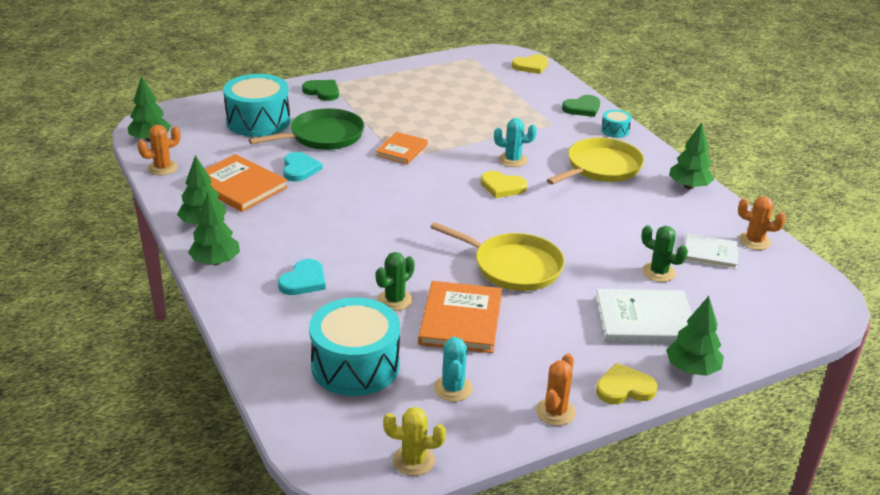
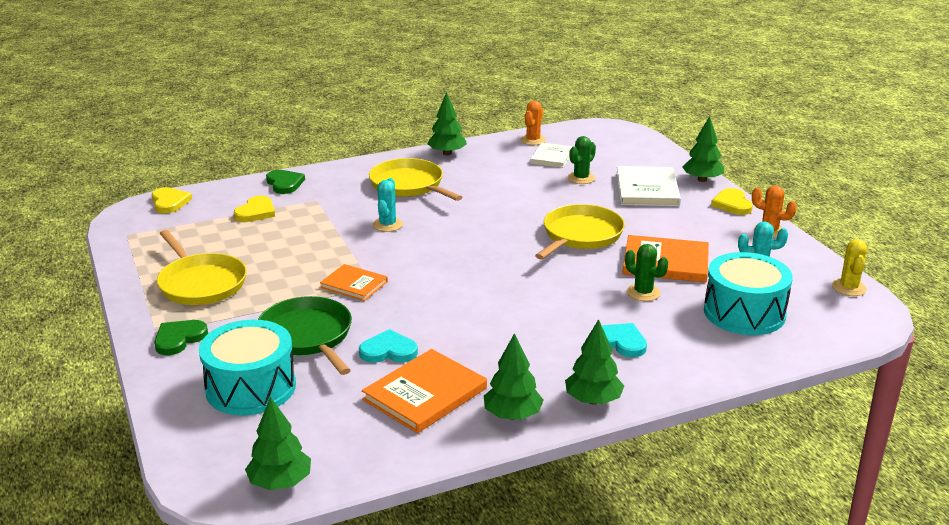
camera: 85 degrees left, 5 degrees down
(163, 168) = (370, 462): orange cactus -> none
(400, 91) = (201, 283): none -> yellow pan
(502, 187) = (441, 233): yellow heart -> yellow heart (256, 212)
(615, 130) = (337, 173): turquoise drum -> none

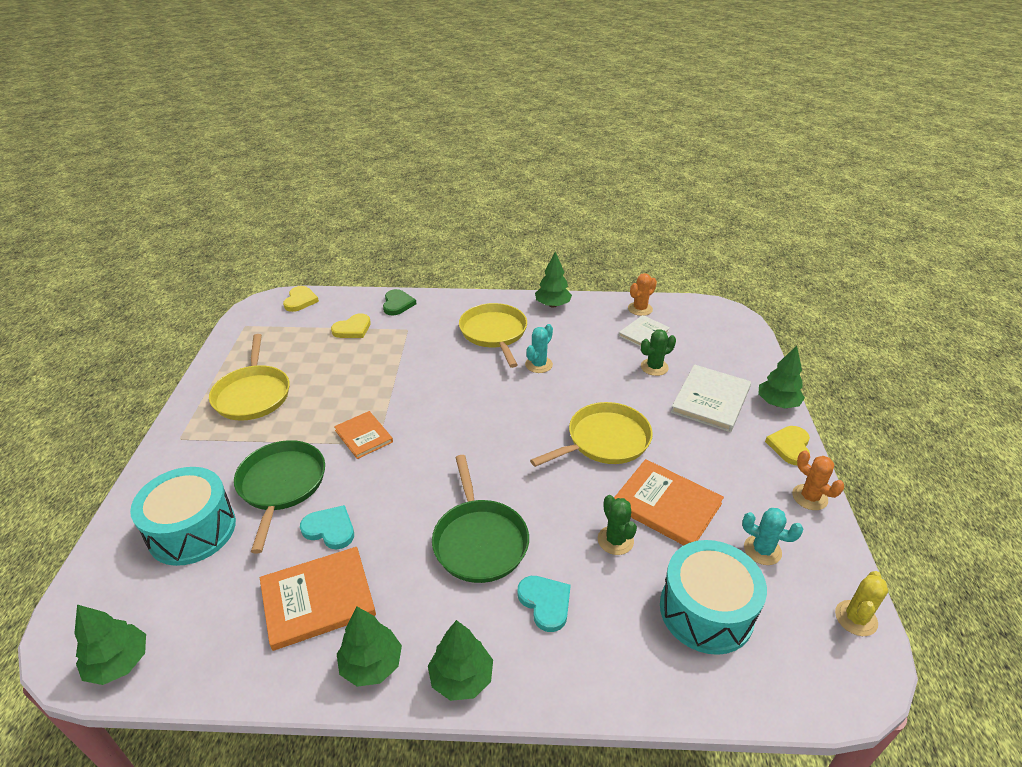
camera: 25 degrees right, 10 degrees up
(179, 339) = (188, 451): green heart -> none
(387, 225) = (443, 374): turquoise cactus -> turquoise cactus (538, 364)
(532, 322) = (479, 541): none -> green pan

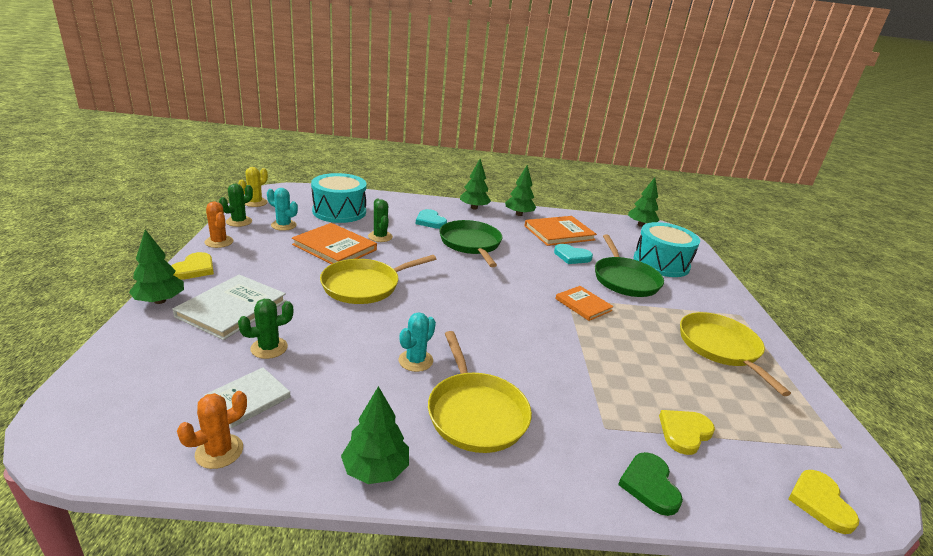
camera: 175 degrees right, 10 degrees down
(828, 550) = (239, 221): none -> green cactus

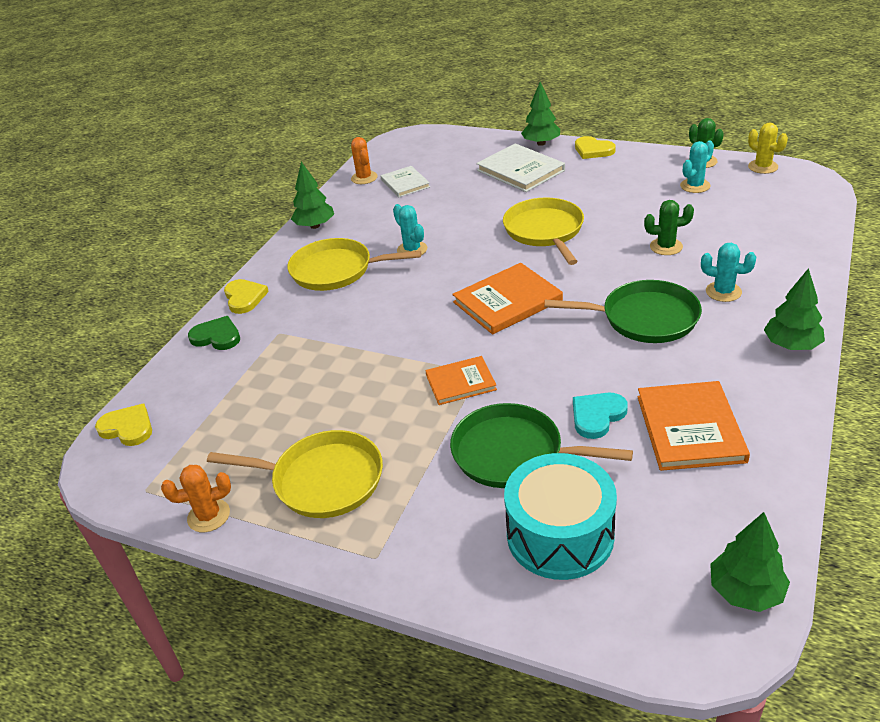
camera: 120 degrees right, 10 degrees up
(219, 242) = (649, 156): orange cactus -> orange cactus (209, 516)
(269, 348) = (459, 188): green cactus -> none
(334, 247) = (636, 216): orange book -> orange book (507, 301)
(339, 211) = (746, 220): turquoise drum -> none
(430, 221) = (723, 292): turquoise heart -> turquoise cactus
(519, 214) = (772, 396): green tree -> none
(684, 432) = (241, 379): yellow heart -> yellow heart (244, 298)

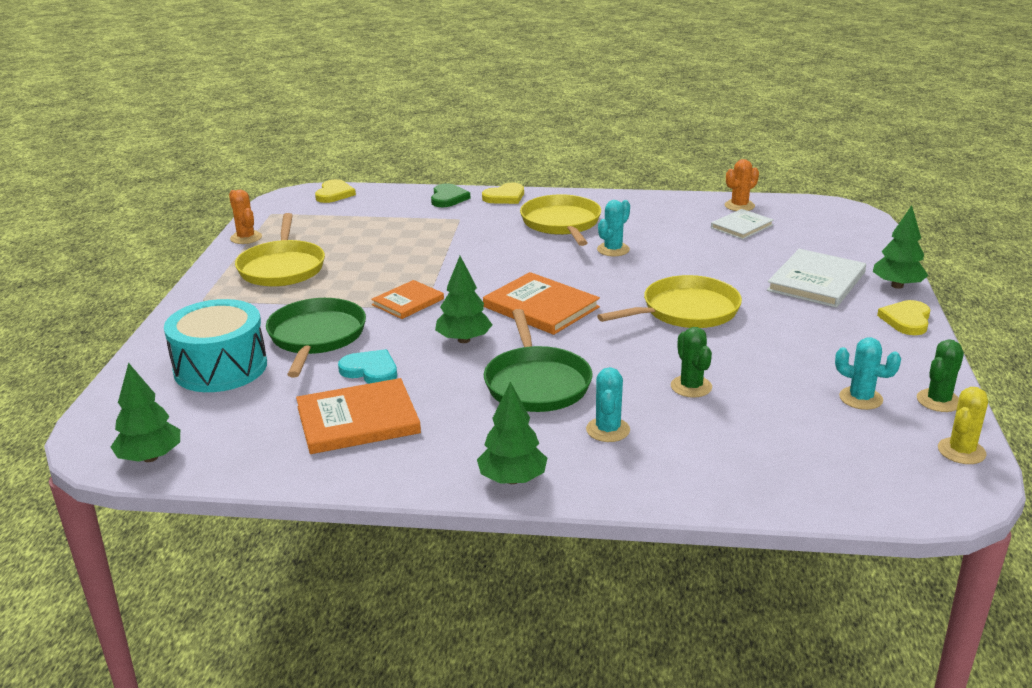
camera: 70 degrees right, 10 degrees down
(315, 226) = (633, 201): green tree -> green tree (464, 340)
(460, 382) = (408, 302): orange book -> orange book turned 75 degrees clockwise

